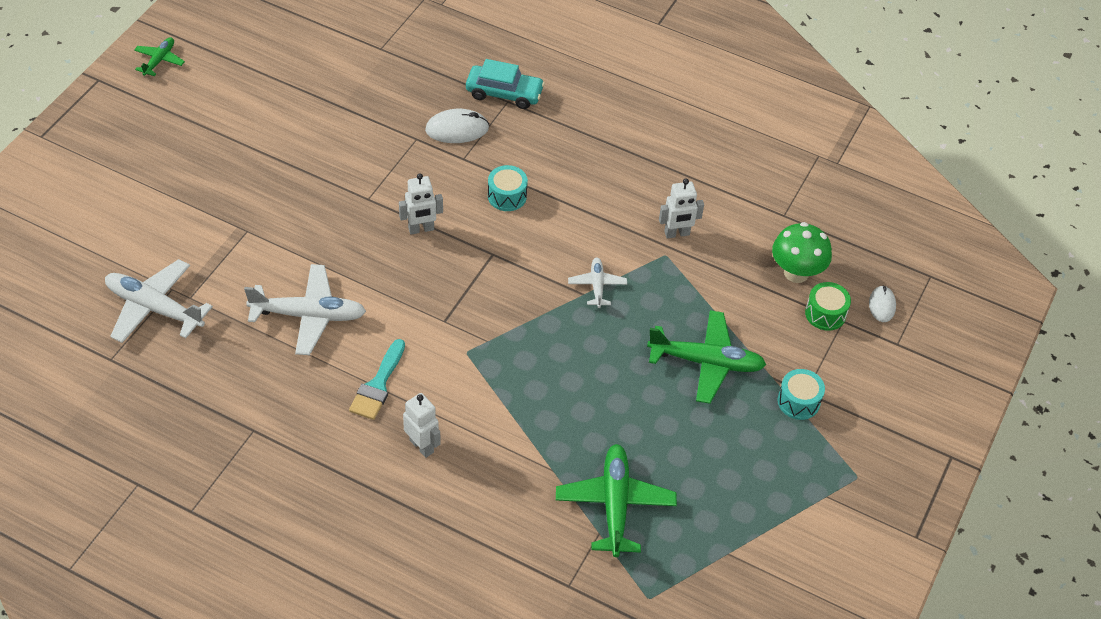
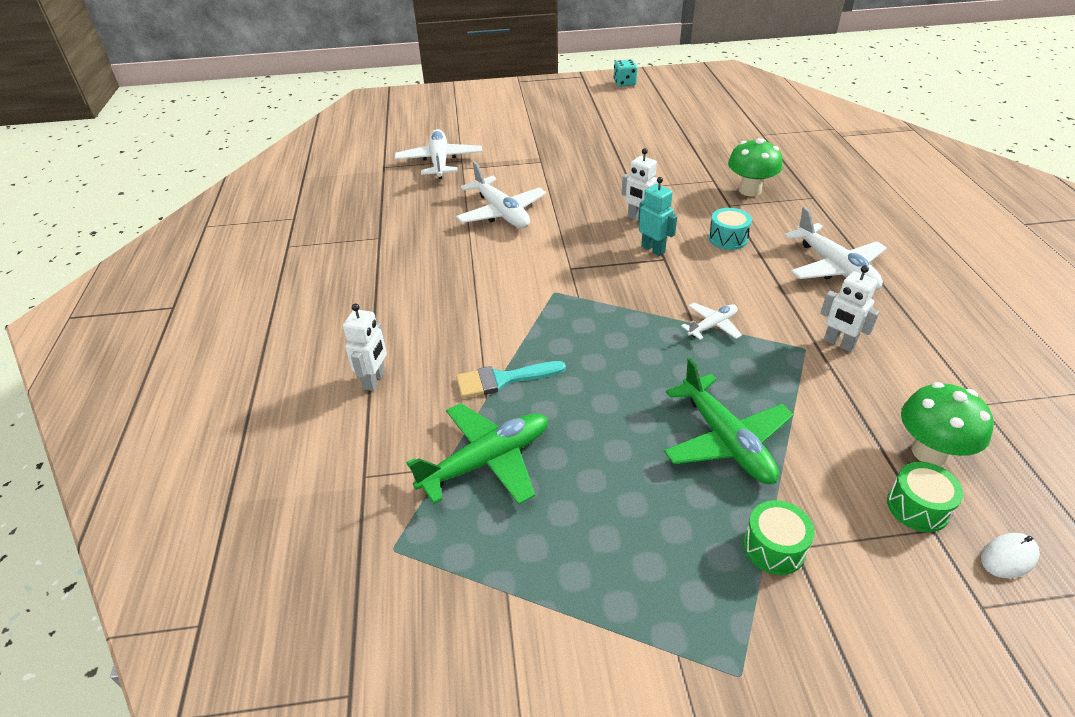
camera: 60 degrees right, 10 degrees down
(159, 60) = (624, 83): green plane -> turquoise dice
(378, 385) = (474, 268): turquoise brush -> turquoise brush (503, 379)
(422, 446) = (439, 315): white robot -> white robot (374, 380)
(457, 129) = (750, 190): white mouse -> green mushroom
(473, 251) = (653, 249): none -> turquoise robot
(504, 93) = (817, 192): turquoise car -> none
(603, 167) = (835, 268): none -> white plane
(798, 401) = (774, 547): turquoise drum -> green drum

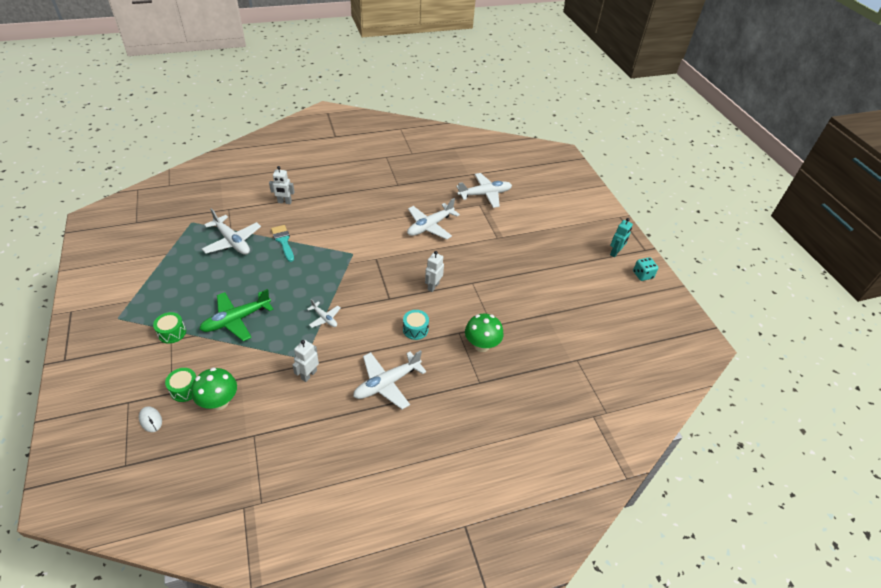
camera: 75 degrees right, 5 degrees up
(487, 461) = (232, 241): green plane -> white plane
(653, 249) = (399, 293): turquoise robot -> turquoise robot (615, 253)

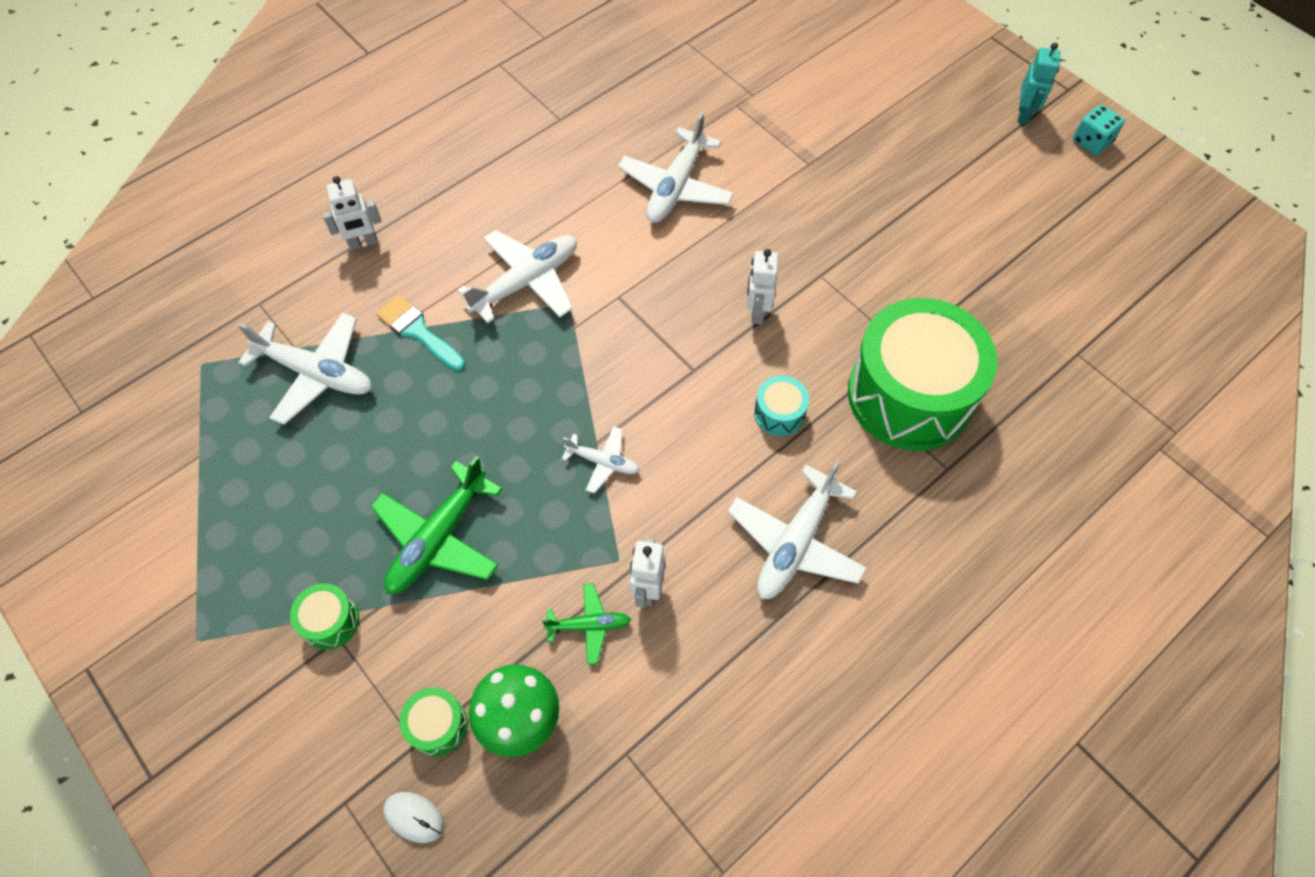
camera: 20 degrees left, 15 degrees up
(274, 378) = (589, 625): none -> green plane
(481, 345) = (909, 395): green mushroom -> green drum
(485, 194) = (734, 78): white plane -> white plane (527, 282)

